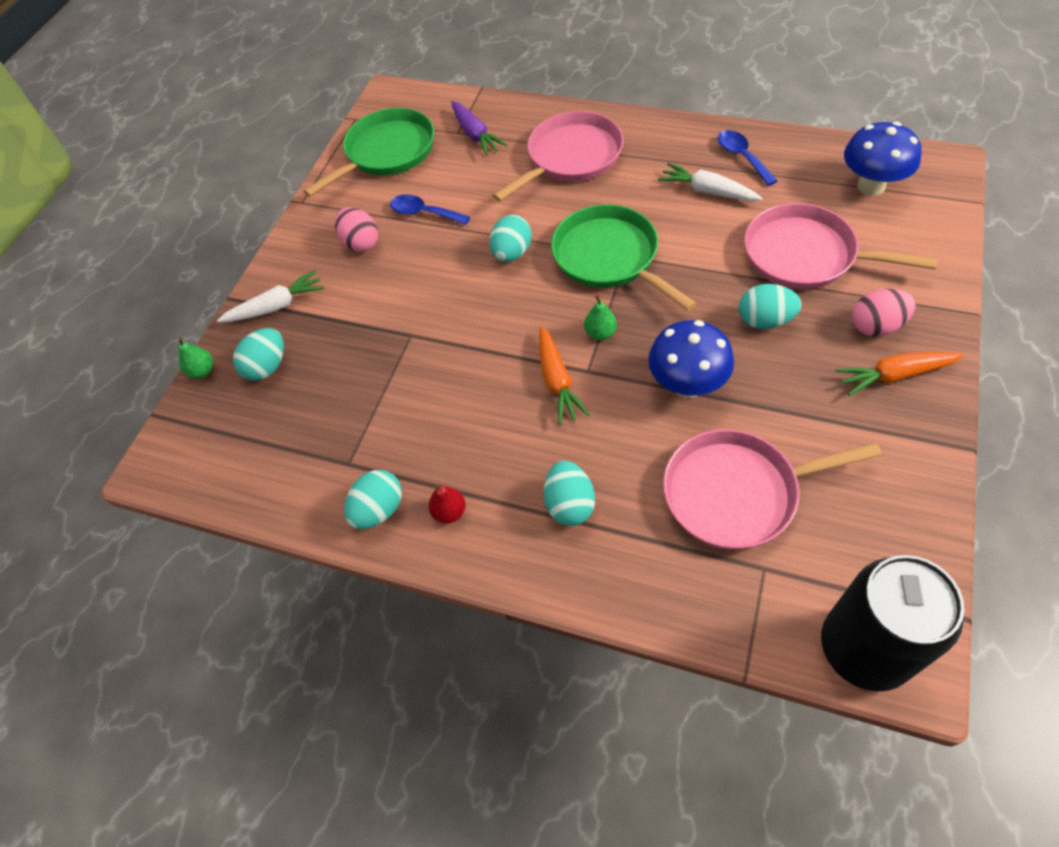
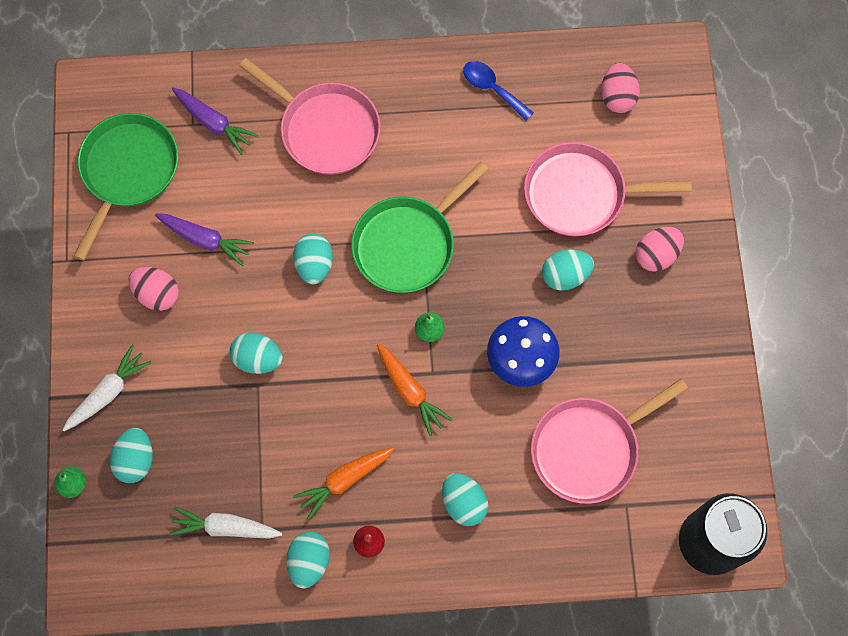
camera: 30 degrees left, 15 degrees up
(422, 314) = (258, 359): none -> turquoise egg
(424, 213) = (205, 240): blue spoon -> purple carrot
(571, 157) = (326, 130): pink pan -> pink pan turned 105 degrees clockwise
(609, 257) = (407, 244): green pan -> green pan turned 75 degrees counterclockwise
(707, 191) = (473, 140): white carrot -> white carrot (225, 527)
(871, 186) = (617, 97): blue mushroom -> pink egg
(894, 375) = (680, 301): orange carrot -> orange carrot (344, 480)

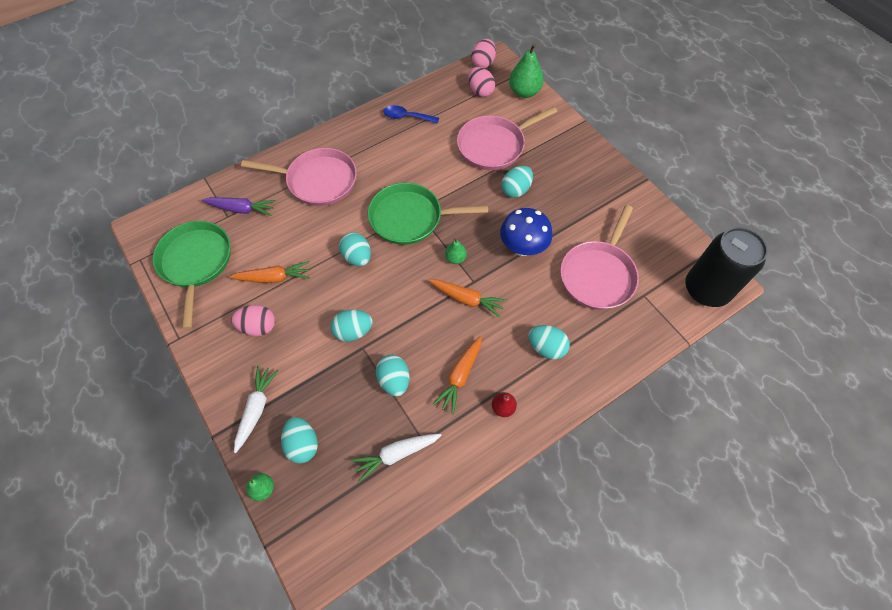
camera: 30 degrees left, 10 degrees down
(205, 240) = (274, 278): purple carrot -> orange carrot
(309, 561) = (470, 444): turquoise egg -> turquoise egg (394, 380)
(407, 244) = (410, 218): green pan -> green pan turned 75 degrees clockwise
(656, 255) = (559, 156): pink egg -> pink egg (483, 63)
(677, 129) = (524, 92): none -> green pear

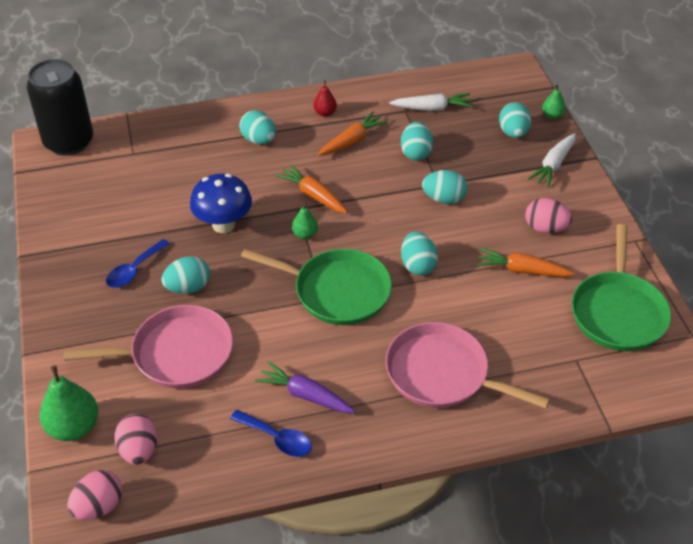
camera: 160 degrees left, 15 degrees down
(241, 209) = (556, 363): purple carrot -> purple carrot (305, 395)
(561, 191) = (134, 270): none -> blue spoon
(598, 275) = (163, 180): pink pan -> none

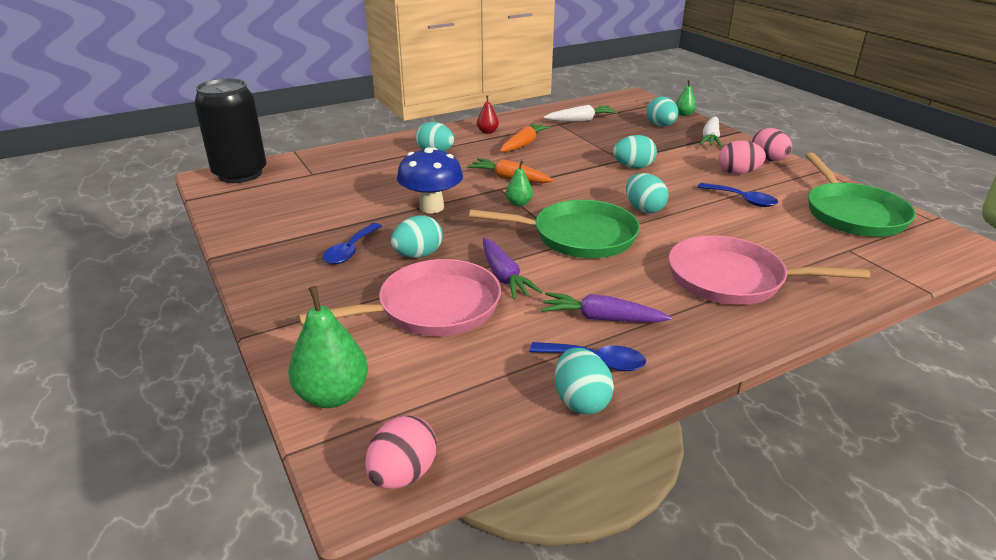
camera: 15 degrees left, 15 degrees down
(139, 450) = (430, 403): pink egg -> pink egg (768, 160)
(249, 330) = (504, 277): none -> purple carrot
(415, 153) = (586, 145): turquoise egg -> turquoise egg (581, 401)
(522, 270) = (742, 200): orange carrot -> blue spoon

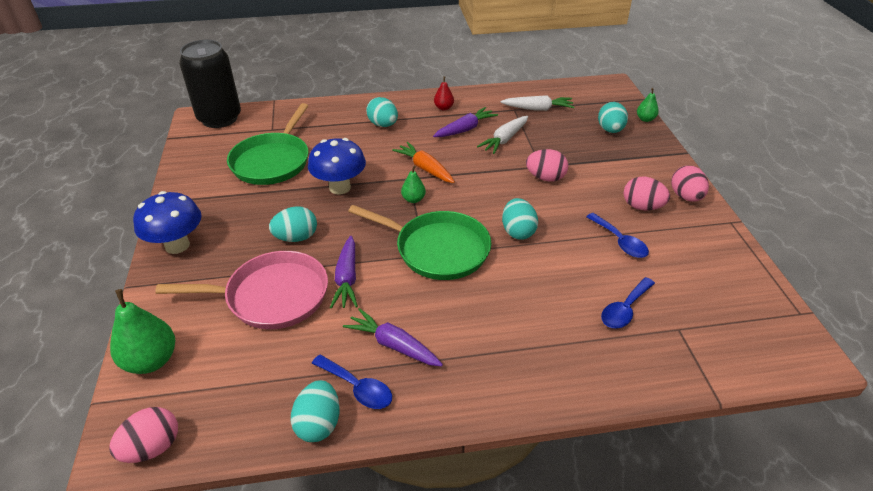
camera: 20 degrees right, 10 degrees up
(278, 288) = (177, 245): none -> blue mushroom
(350, 250) = (249, 220): blue spoon -> blue spoon (624, 309)
(524, 144) = (465, 129): orange carrot -> purple carrot
(633, 167) = (545, 178): turquoise egg -> pink egg
(710, 138) = (648, 156): white carrot -> white carrot (504, 139)
(731, 279) = (537, 333): pink pan -> none
(853, 214) = (719, 286): green pan -> green pan (272, 161)

